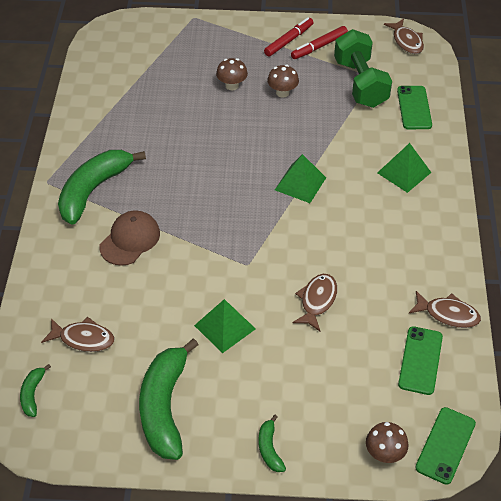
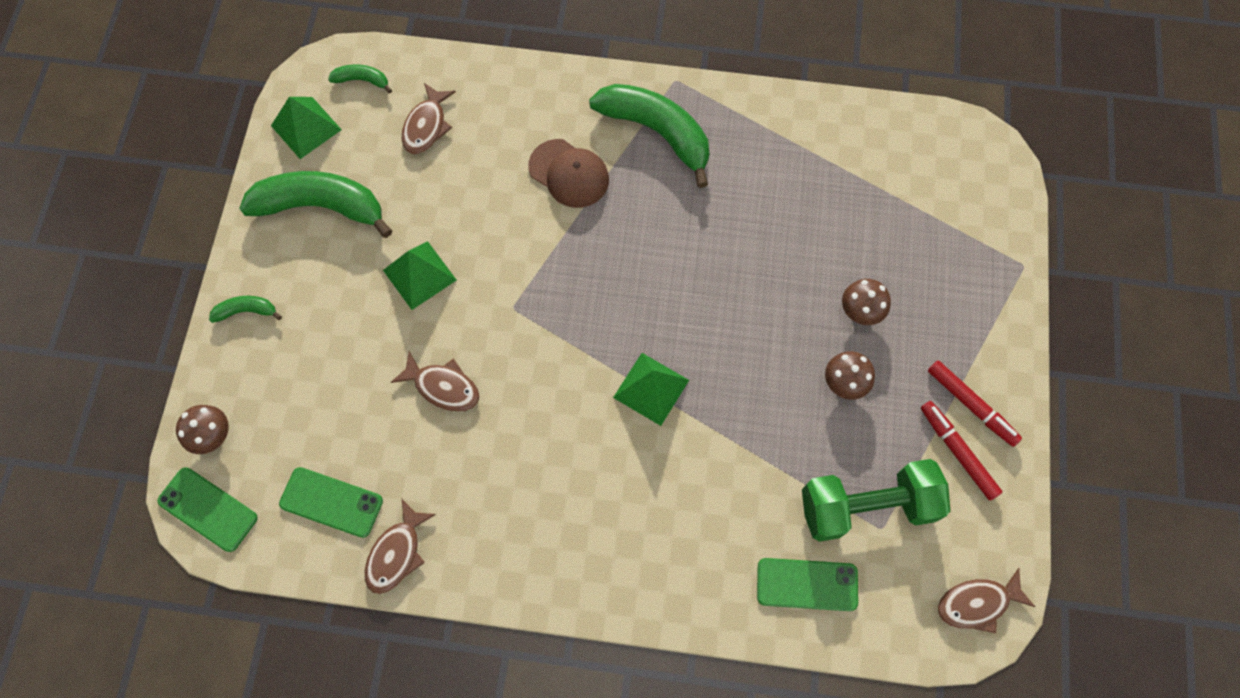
camera: 95 degrees right, 20 degrees up
(404, 172) = (663, 541): green pyramid -> green pyramid (306, 127)

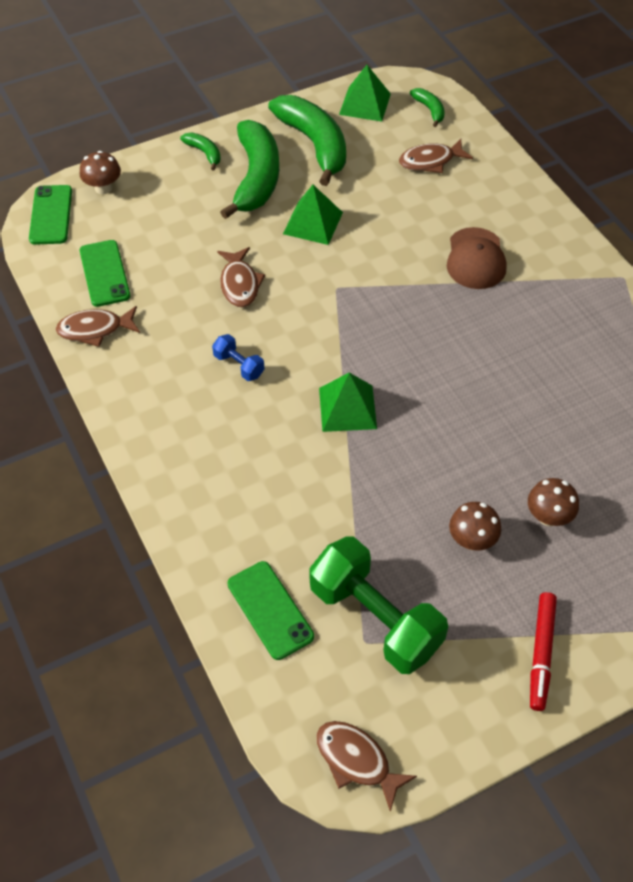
camera: 55 degrees right, 15 degrees down
(538, 449) = (239, 365): none -> blue dumbbell
(657, 132) = (566, 291): green banana -> green banana (256, 178)
(957, 452) = (487, 666): red marker -> none

